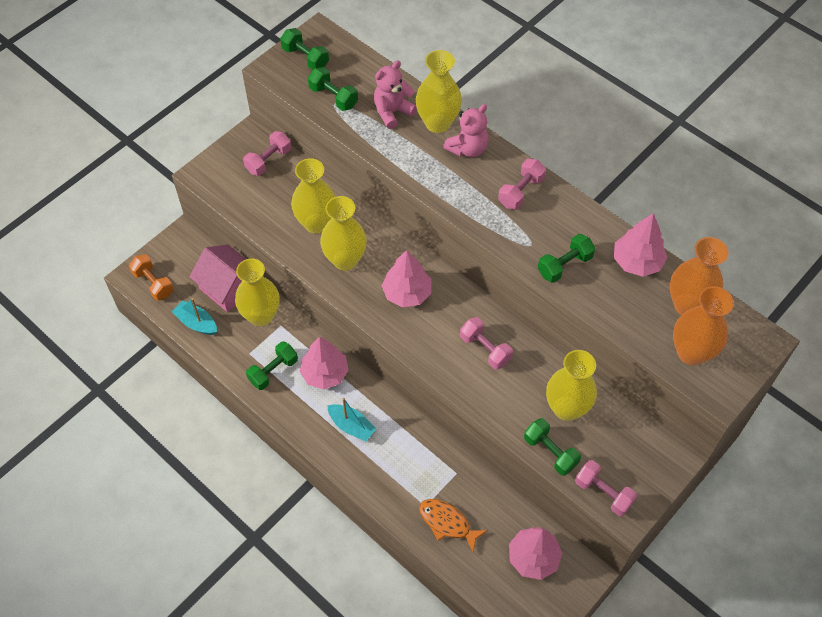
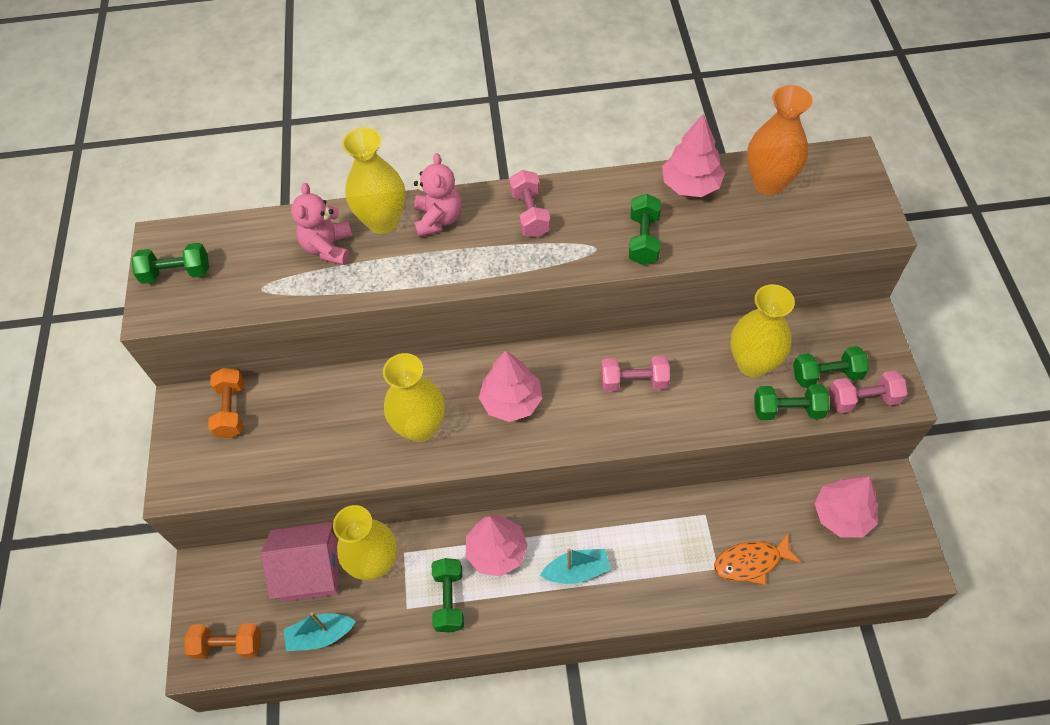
camera: 45 degrees left, 0 degrees up
(268, 161) = (231, 410): pink dumbbell -> orange dumbbell
(316, 223) = (352, 421): yellow vase -> none
(333, 97) = (253, 283): green dumbbell -> green dumbbell (826, 375)
(691, 352) = (820, 215): orange vase -> none

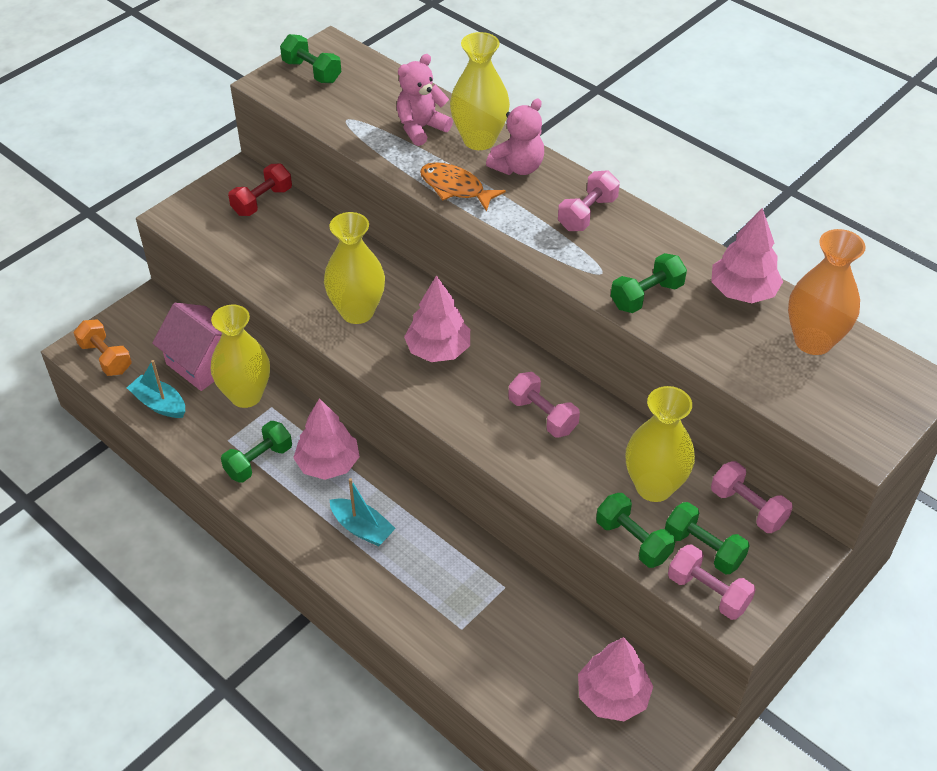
camera: 45 degrees right, 10 degrees down
(231, 410) = (262, 201): orange dumbbell -> red dumbbell
(751, 562) = (492, 651): orange fish -> orange fish (455, 188)
(813, 325) = (748, 508): none -> pink dumbbell

